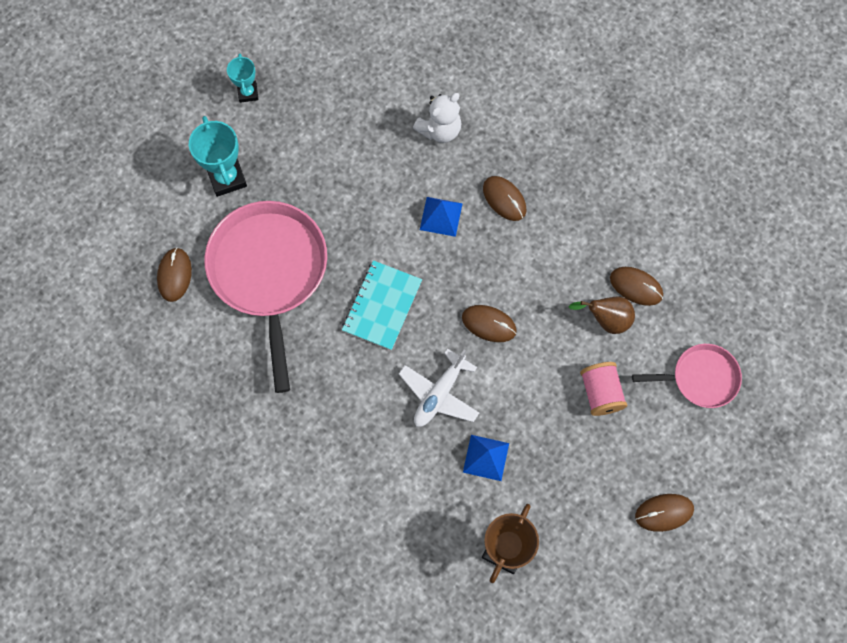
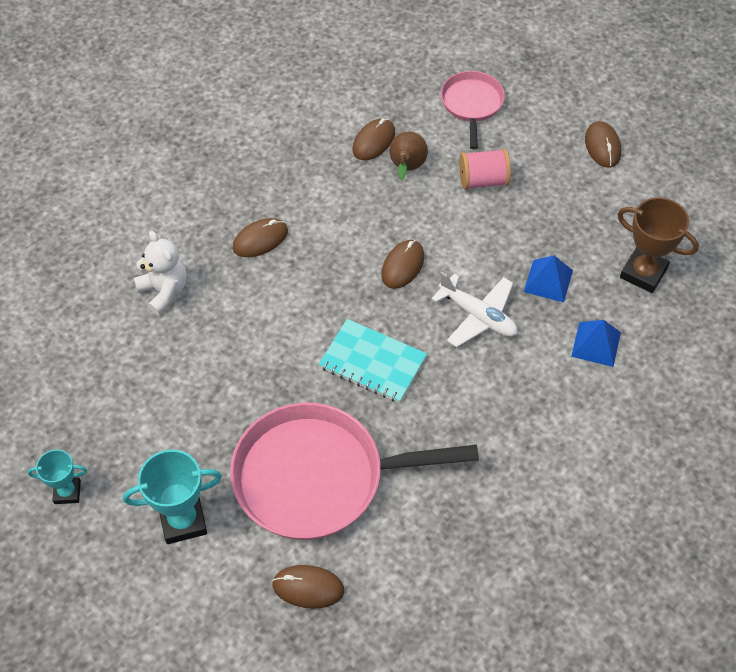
camera: 85 degrees left, 15 degrees down
(441, 216) = (271, 299): blue pyramid -> blue pyramid (596, 344)

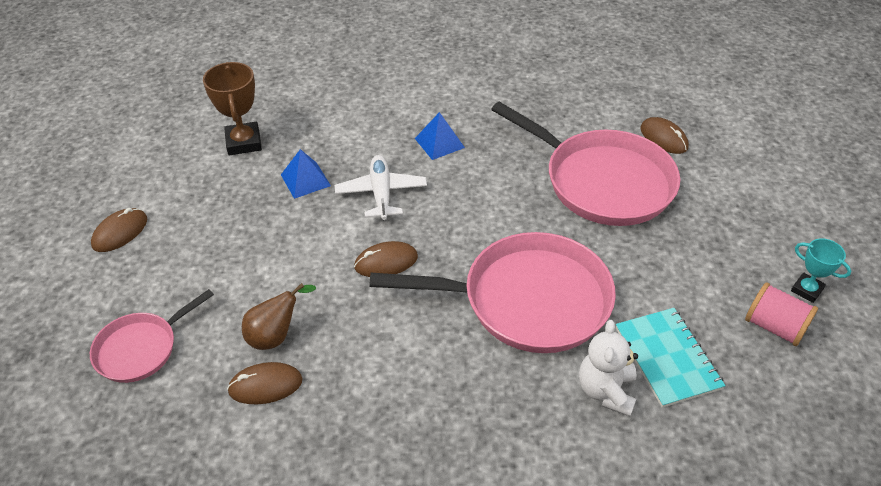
camera: 135 degrees left, 10 degrees down
(183, 521) = (722, 217): turquoise trophy -> none
(260, 239) = (473, 372): brown mouse -> none
(274, 314) = (527, 300): none -> pink pan
(372, 362) = (489, 217): turquoise notebook -> turquoise notebook (667, 358)
(483, 181) = (238, 276): pink spool -> pink spool (774, 327)
(596, 344) = (335, 130): blue pyramid -> blue pyramid (439, 143)

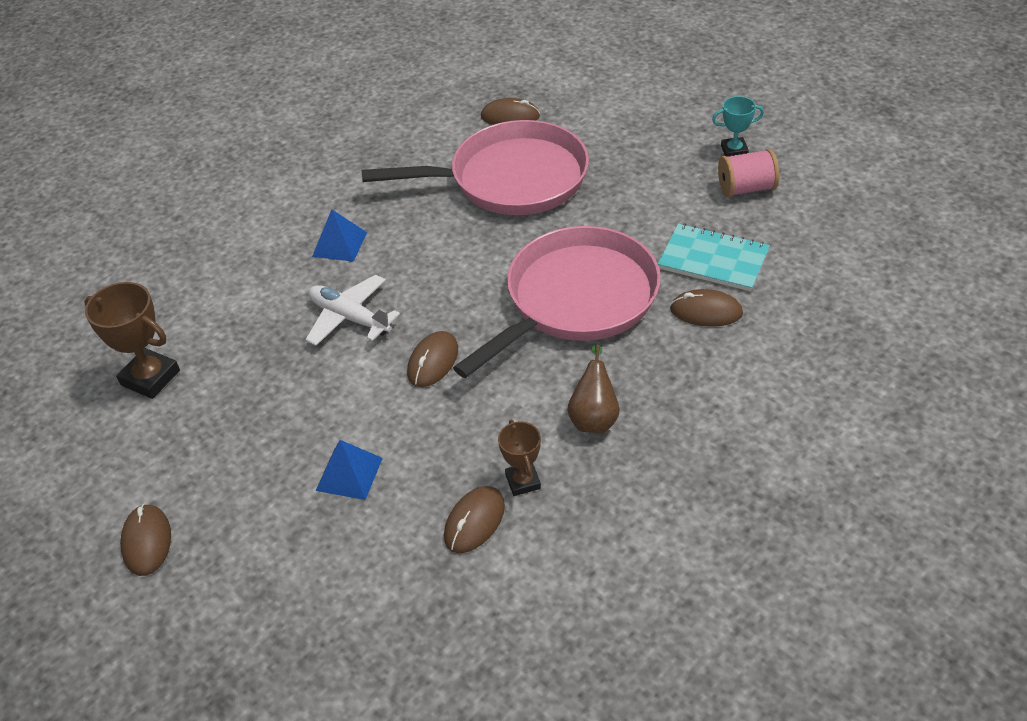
camera: 45 degrees left, 0 degrees up
(141, 348) = (326, 597): pink pan -> none
(276, 336) = (427, 484): brown pear -> brown pear (594, 417)
(305, 180) = (264, 360): blue pyramid -> blue pyramid (349, 474)
(325, 389) = (523, 481): none -> brown trophy
(606, 391) = (706, 311): white teddy bear -> brown mouse

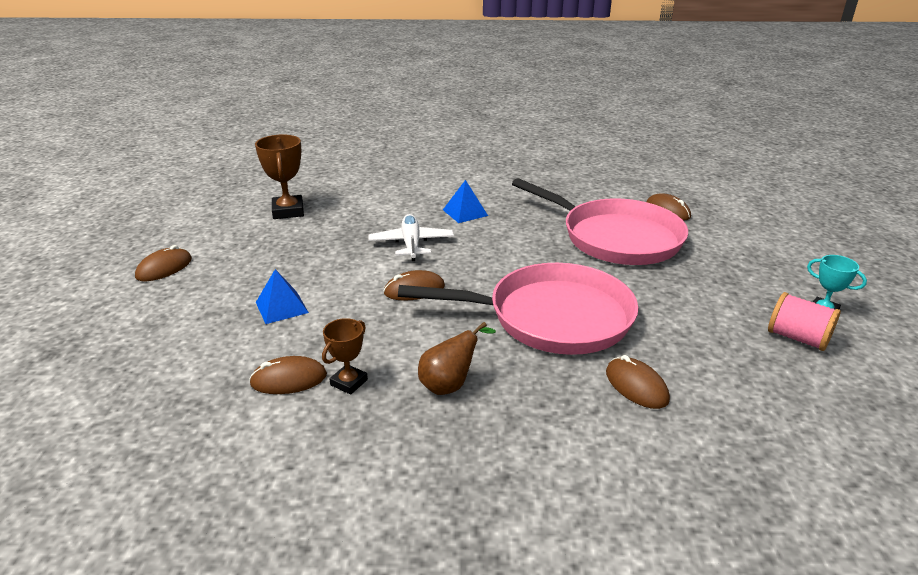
camera: 45 degrees right, 15 degrees down
(713, 260) = (695, 361): turquoise notebook -> none

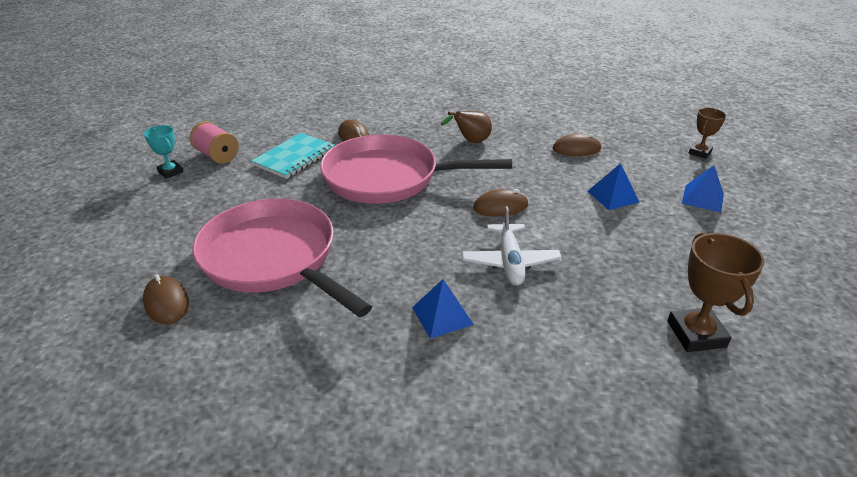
camera: 175 degrees left, 5 degrees up
(164, 268) = (764, 243): brown mouse -> none
(176, 310) = (702, 198): none -> blue pyramid
(349, 382) = (536, 145): brown trophy -> brown trophy (699, 152)
(692, 341) = (294, 157): none -> turquoise notebook

